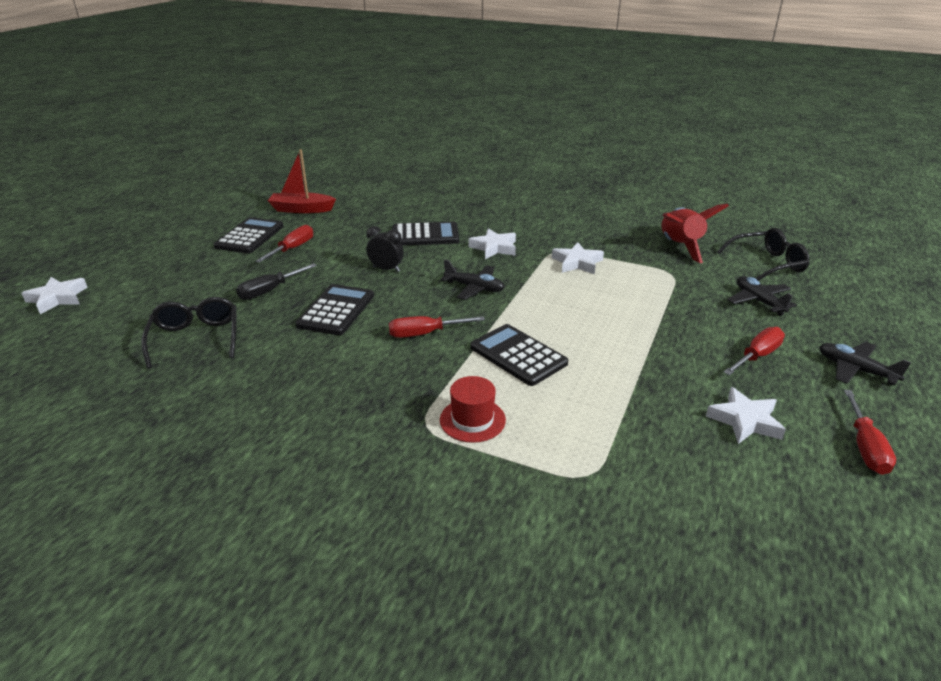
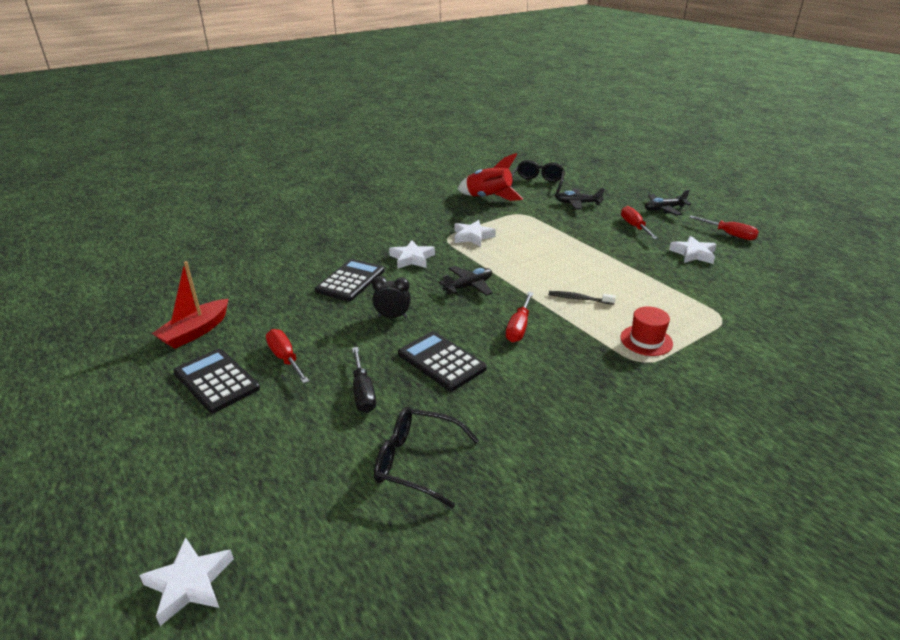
camera: 60 degrees left, 0 degrees up
(386, 269) = (392, 316): black clock -> black clock turned 45 degrees clockwise
(518, 355) = (579, 299): black calculator -> black toothbrush

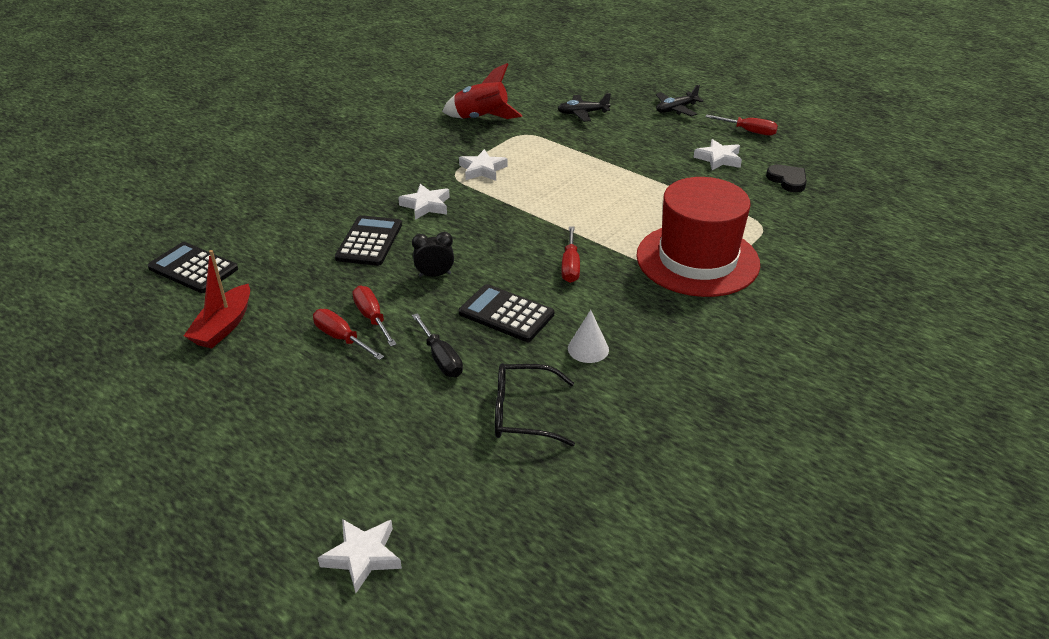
camera: 15 degrees left, 5 degrees up
(216, 381) = (279, 374): black calculator -> black calculator (193, 268)
(468, 286) = (501, 229): black plane -> none
(506, 408) = (588, 349): none -> white cone
(537, 184) = (530, 93): black glasses -> none
(579, 299) = (620, 226): black toothbrush -> none
(634, 227) = (651, 134): red screwdriver -> red screwdriver (372, 318)
(646, 340) = (697, 260): red hat -> red hat, size x2.38
(759, 281) = (787, 180): none -> black heart

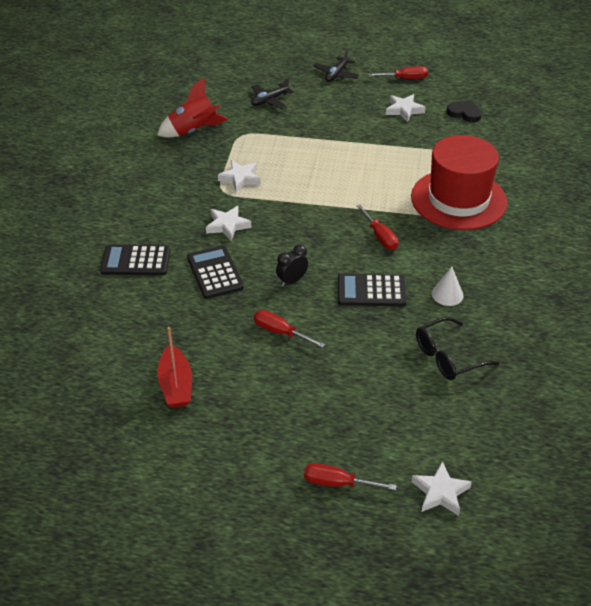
camera: 30 degrees left, 5 degrees up
(193, 268) = (96, 350): black calculator -> black calculator (135, 261)
(342, 338) = (275, 357): red screwdriver -> red screwdriver (338, 483)
(440, 358) = (358, 342): black screwdriver -> none

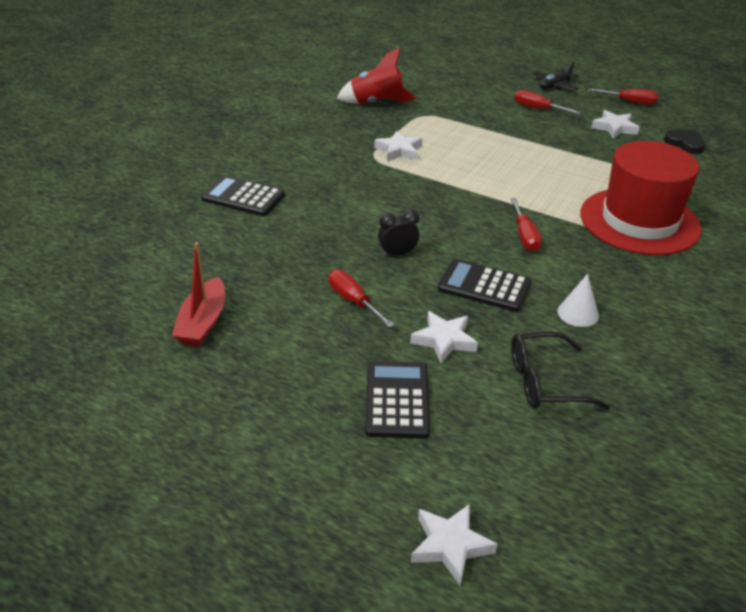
camera: 20 degrees right, 5 degrees down
(214, 273) = (317, 226): black calculator -> black calculator (397, 400)
(227, 226) = (359, 188): white star -> white star (444, 340)
(269, 100) = (470, 93): black plane -> none
(338, 483) = (321, 489): red screwdriver -> red screwdriver (538, 109)

